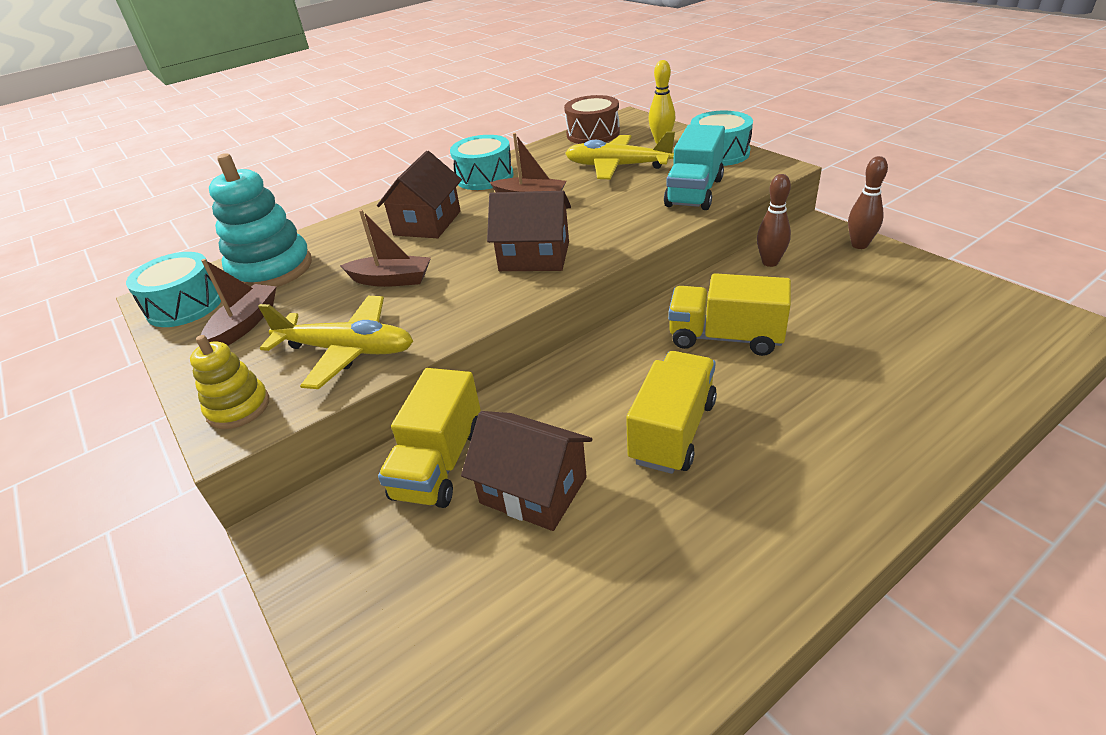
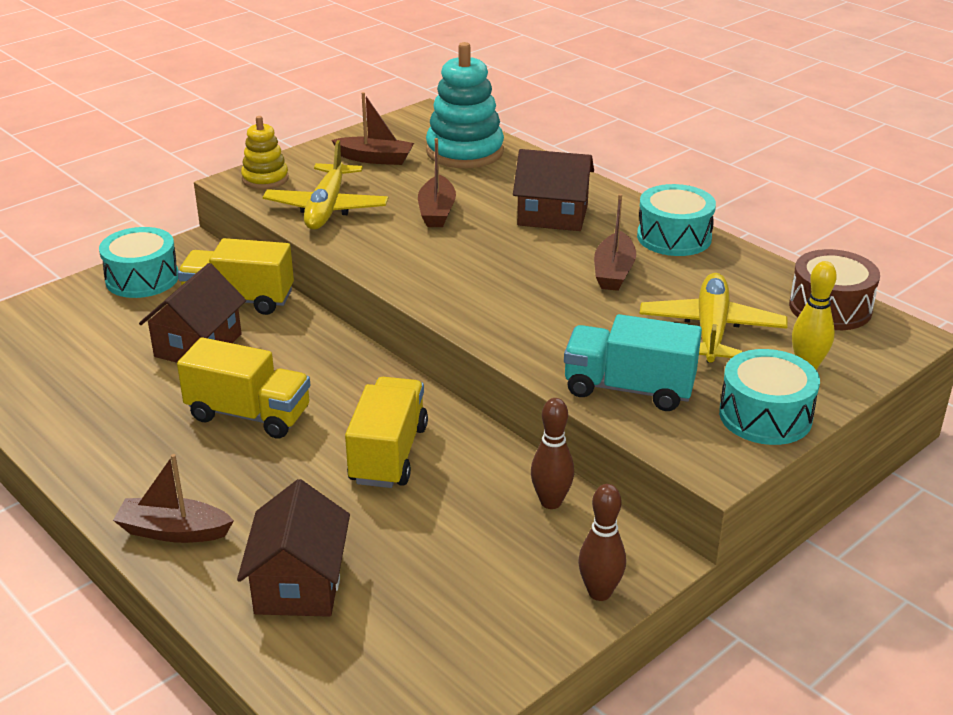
camera: 80 degrees right, 5 degrees down
(185, 305) = (410, 128): turquoise drum -> turquoise drum (142, 278)
(534, 256) = (472, 283): brown house -> brown house (299, 584)
(876, 466) = (174, 531): none -> brown boat

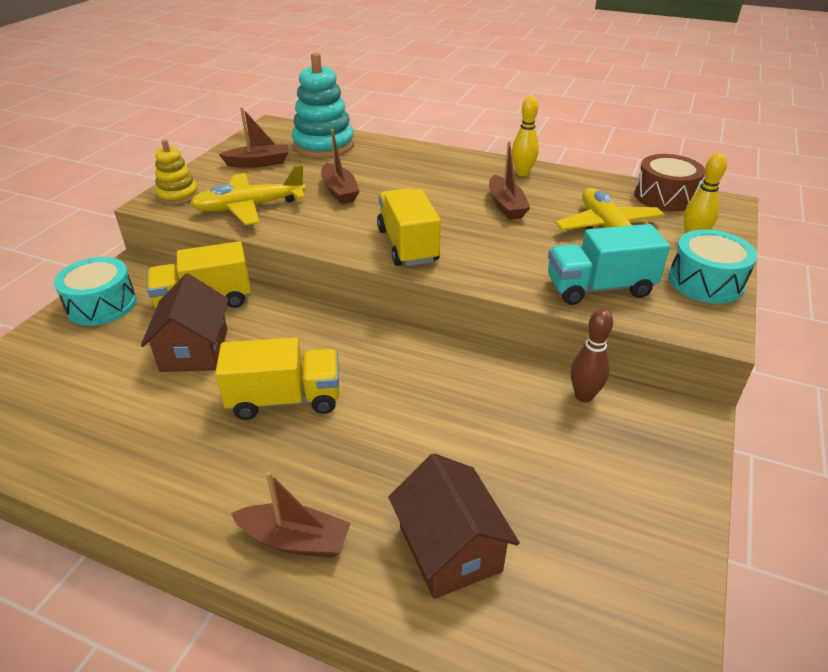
camera: 25 degrees left, 5 degrees up
(174, 531) = (295, 540): brown boat -> brown boat turned 150 degrees counterclockwise
(326, 208) = (249, 207): yellow plane -> yellow plane turned 90 degrees clockwise
(388, 454) = (430, 397): yellow truck -> yellow truck (408, 245)
(552, 215) = (427, 176): brown house -> none
(599, 592) = (684, 460): brown bowling pin -> none
(674, 237) = (522, 173): turquoise drum -> yellow bowling pin

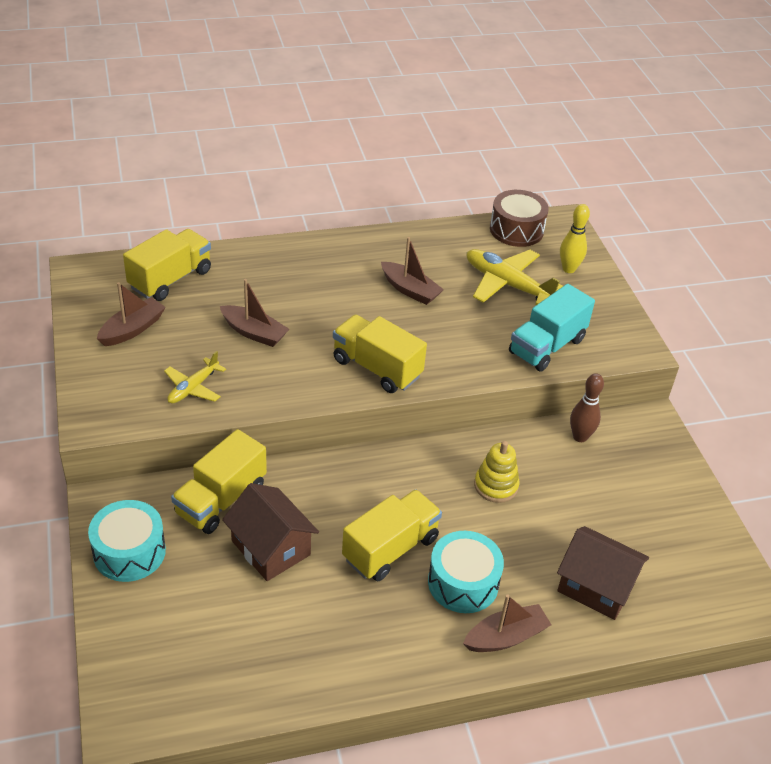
camera: 40 degrees left, 5 degrees up
(178, 195) = (103, 405): yellow stacking toy -> yellow stacking toy (496, 485)
(249, 207) = (193, 388): yellow plane -> yellow plane, size x0.60
(323, 145) = (170, 279): turquoise stacking toy -> yellow truck
(522, 173) = (388, 245): yellow bowling pin -> none
(705, 282) = (606, 308): turquoise drum -> turquoise drum (463, 583)

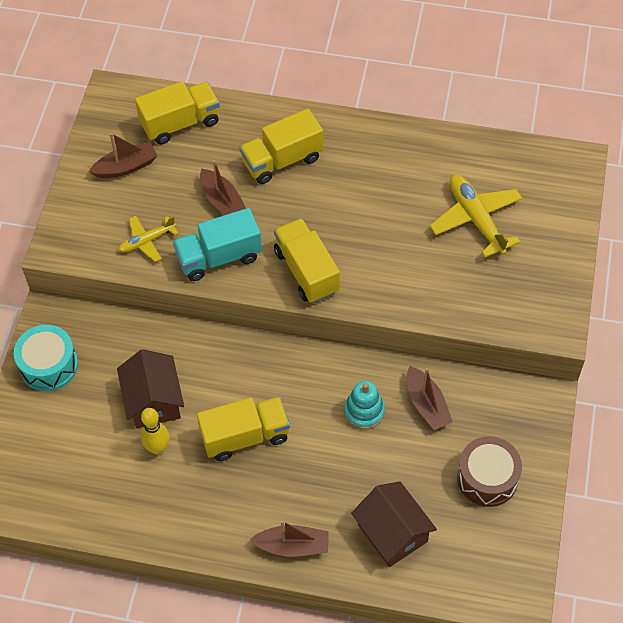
camera: 30 degrees right, 15 degrees up
(221, 500) = (136, 344): yellow truck -> yellow truck (282, 160)
(410, 290) = (382, 198): brown boat -> brown boat (426, 404)
(463, 583) = (286, 487): turquoise drum -> none
(496, 485) = (364, 411): yellow stacking toy -> turquoise stacking toy
(516, 230) = (524, 159): brown drum -> brown drum (487, 478)
(547, 346) = (471, 298): turquoise truck -> turquoise truck (219, 257)
(568, 269) = (547, 220): yellow bowling pin -> yellow bowling pin (158, 448)
(580, 437) = (467, 391): brown bowling pin -> none

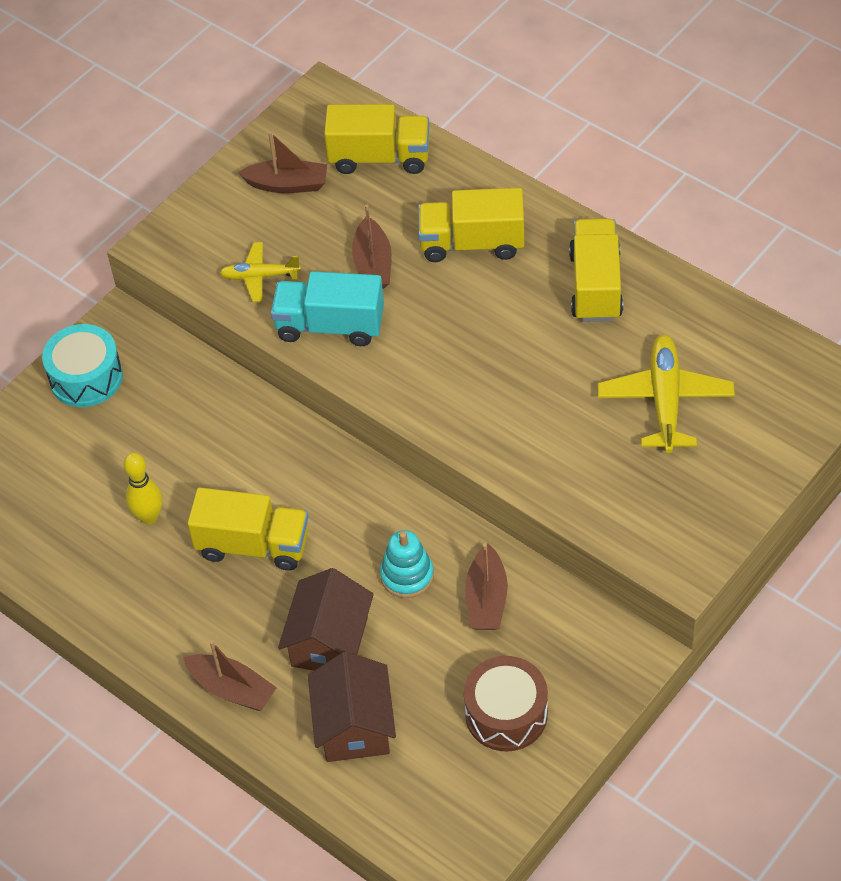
camera: 30 degrees right, 5 degrees down
(153, 401) = (175, 463): brown house -> brown house (329, 641)
(306, 271) = (421, 381): yellow truck -> yellow truck (595, 286)

